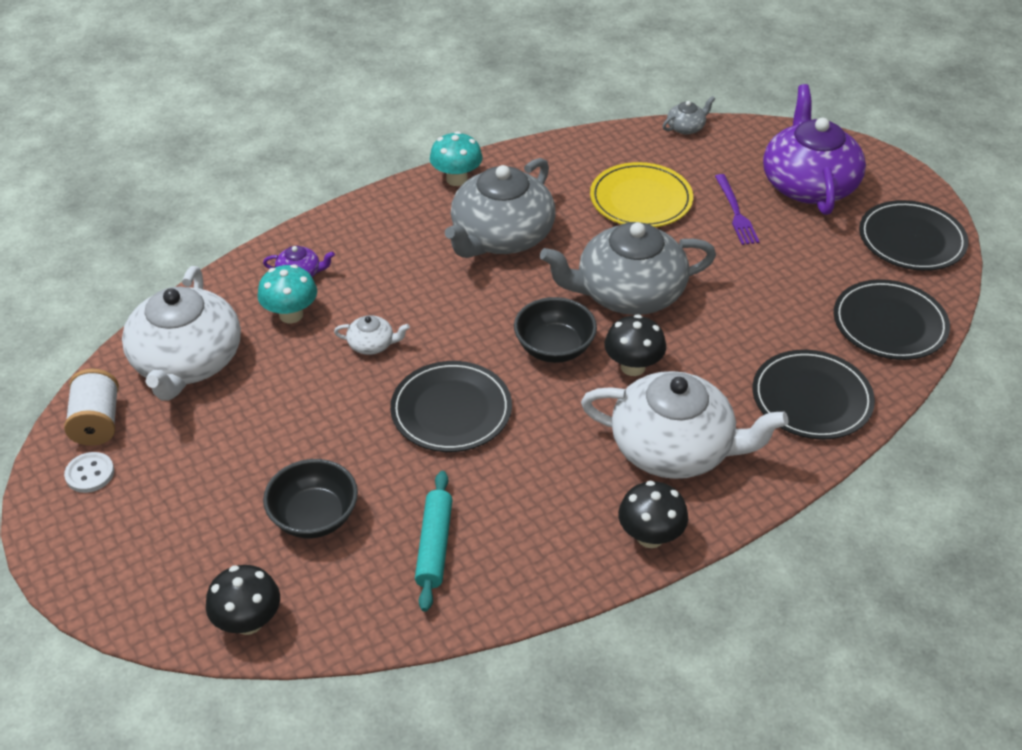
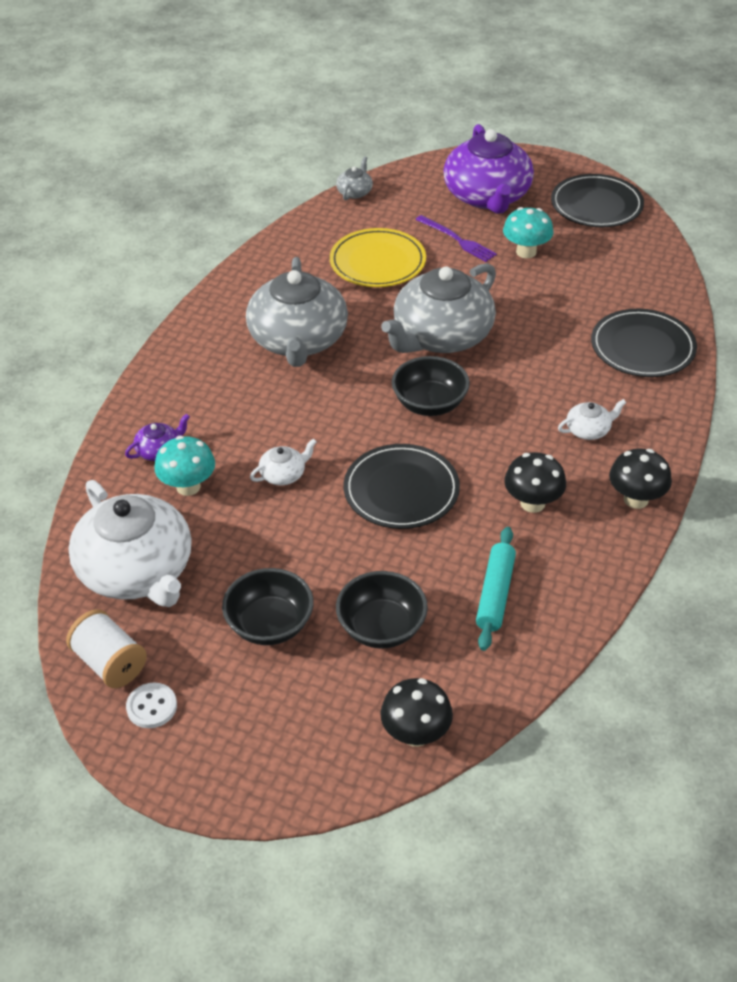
camera: 35 degrees left, 0 degrees up
(235, 462) = (270, 625): none -> black bowl
(435, 546) = (495, 594): turquoise rolling pin -> turquoise rolling pin turned 45 degrees clockwise
(456, 179) = (212, 312): turquoise mushroom -> turquoise mushroom (526, 252)
(633, 367) = (501, 388): black mushroom -> black mushroom (532, 503)
(674, 448) = (589, 430): white teapot -> white teapot, size x0.41
(808, 184) = (487, 196): purple teapot -> purple teapot turned 150 degrees counterclockwise
(889, 324) = (640, 270): black plate -> none

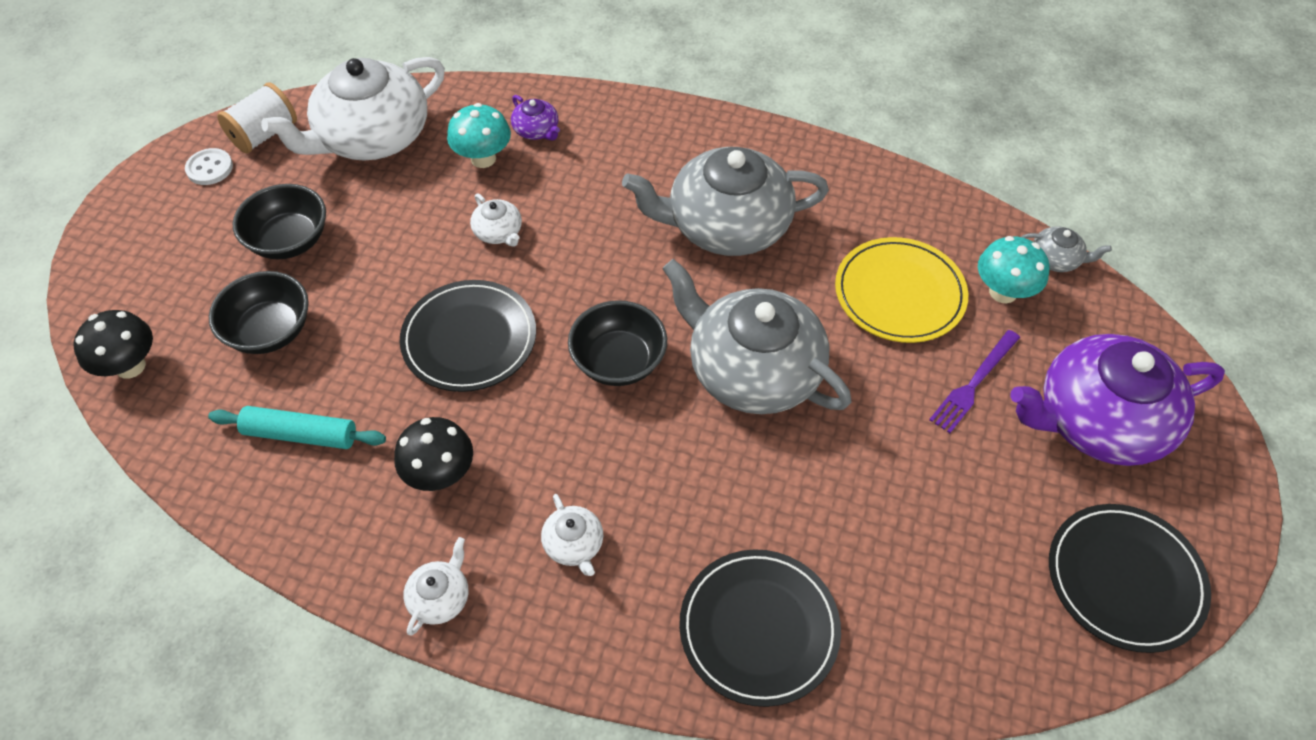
camera: 85 degrees right, 10 degrees up
(526, 252) = (966, 472): turquoise mushroom -> turquoise mushroom (1003, 292)
(636, 499) = (440, 597): black mushroom -> white teapot

